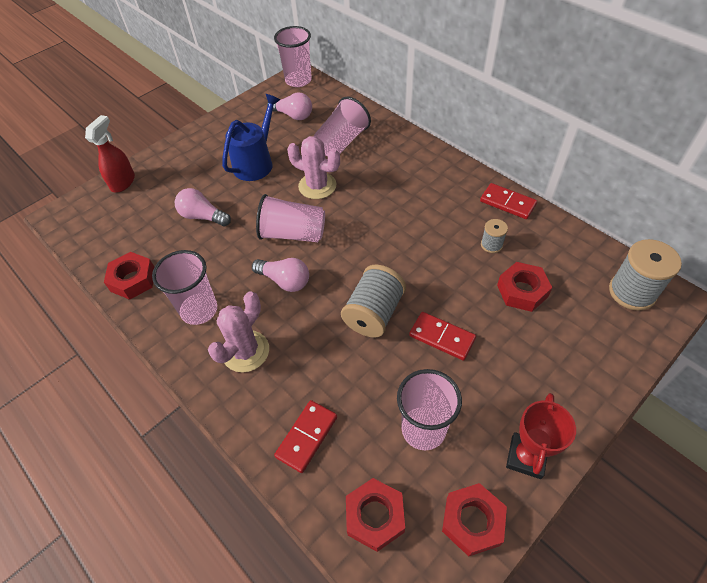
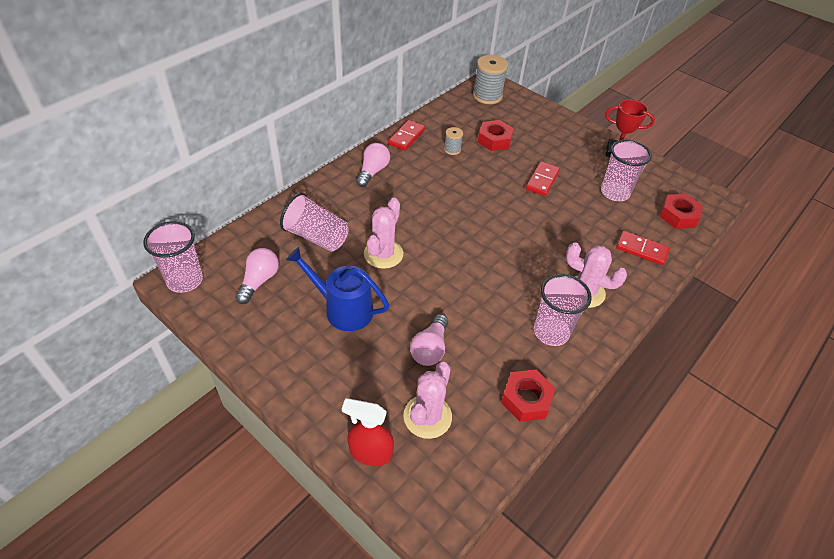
camera: 100 degrees left, 5 degrees down
(140, 213) = (427, 416): none -> pink cactus
(285, 281) = (507, 271): pink light bulb -> pink light bulb (373, 171)
(293, 234) = (450, 269): pink cup -> none
(374, 313) = (529, 215): grey spool -> none
(472, 521) = (662, 176): red nut -> none

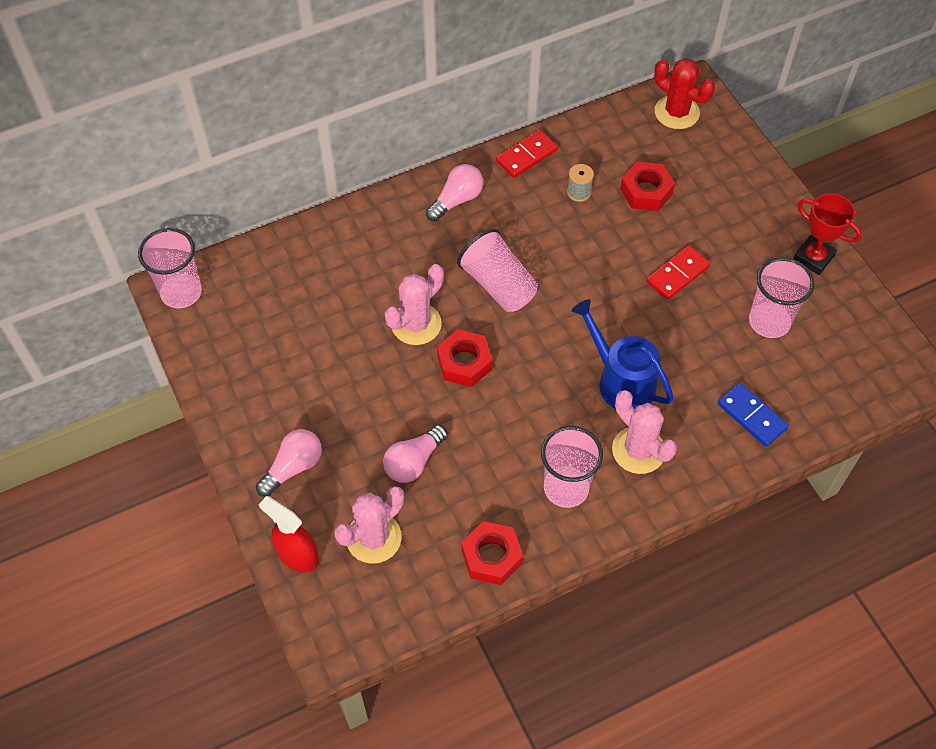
camera: 25 degrees right, 10 degrees up
(259, 281) = (260, 318): pink light bulb -> pink light bulb (293, 467)
(316, 237) = (347, 277): pink cup -> pink cup (498, 285)
(343, 309) = (339, 382): blue watering can -> blue watering can (621, 381)
(487, 96) = (676, 112): grey spool -> red cactus
(641, 249) = (752, 416): red domino -> blue domino
(678, 216) = (838, 382): red nut -> red nut (464, 362)

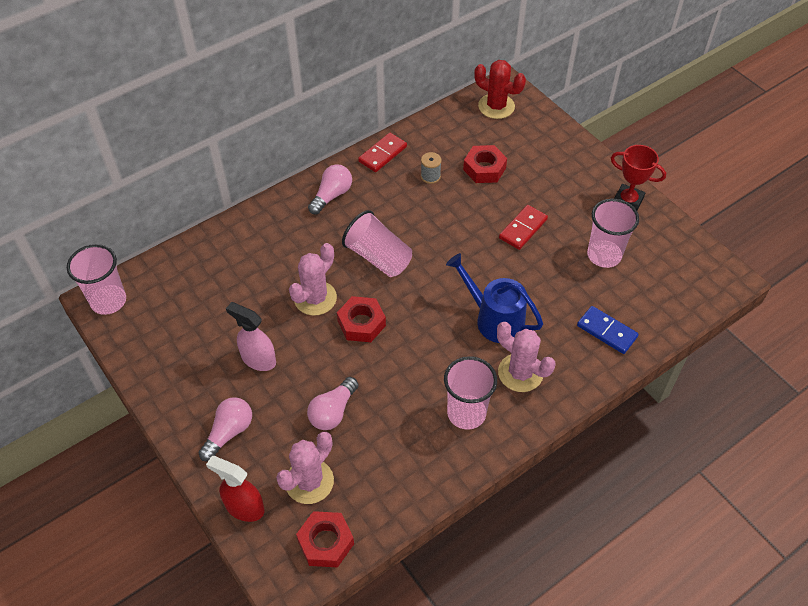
camera: 10 degrees left, 5 degrees down
(339, 387) = (258, 359): none -> pink spray bottle
(491, 556) = (414, 481): red nut -> red nut (325, 542)

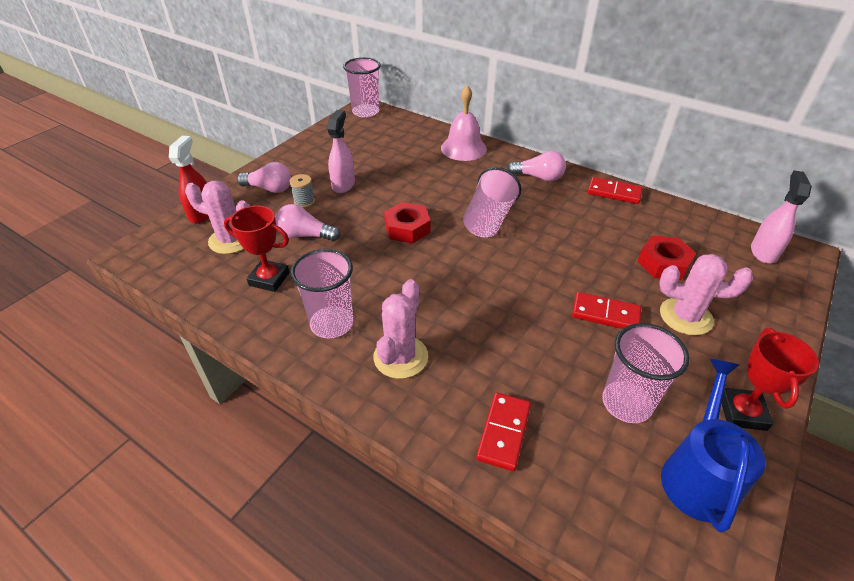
camera: 70 degrees right, 10 degrees down
(247, 234) = (463, 148): none -> pink bell
(315, 298) = (420, 196): pink cactus -> pink cactus (685, 316)
(325, 542) = (172, 264): red nut -> none
(387, 453) = (269, 279): none -> red trophy
(430, 176) = (615, 228): grey spool -> grey spool (304, 201)
(494, 319) = (462, 318): blue watering can -> blue watering can (698, 475)
(496, 106) = (763, 252): red cactus -> pink spray bottle
(607, 331) = (504, 432): blue domino -> red domino

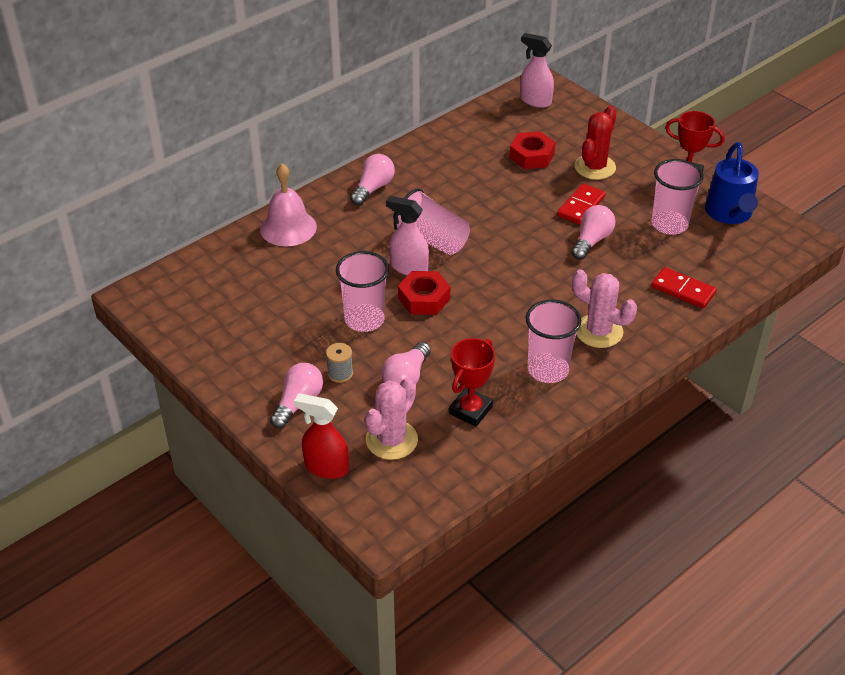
camera: 75 degrees left, 0 degrees up
(343, 184) = (318, 337): pink spray bottle -> pink spray bottle (409, 267)
(365, 112) = (147, 295): pink cup -> pink cup (364, 320)
(550, 331) = (591, 241): none -> pink light bulb
(614, 192) = (421, 149): red domino -> none
(685, 316) = (595, 167): pink cactus -> red cactus
(698, 475) = (729, 213): blue watering can -> blue watering can turned 120 degrees counterclockwise

